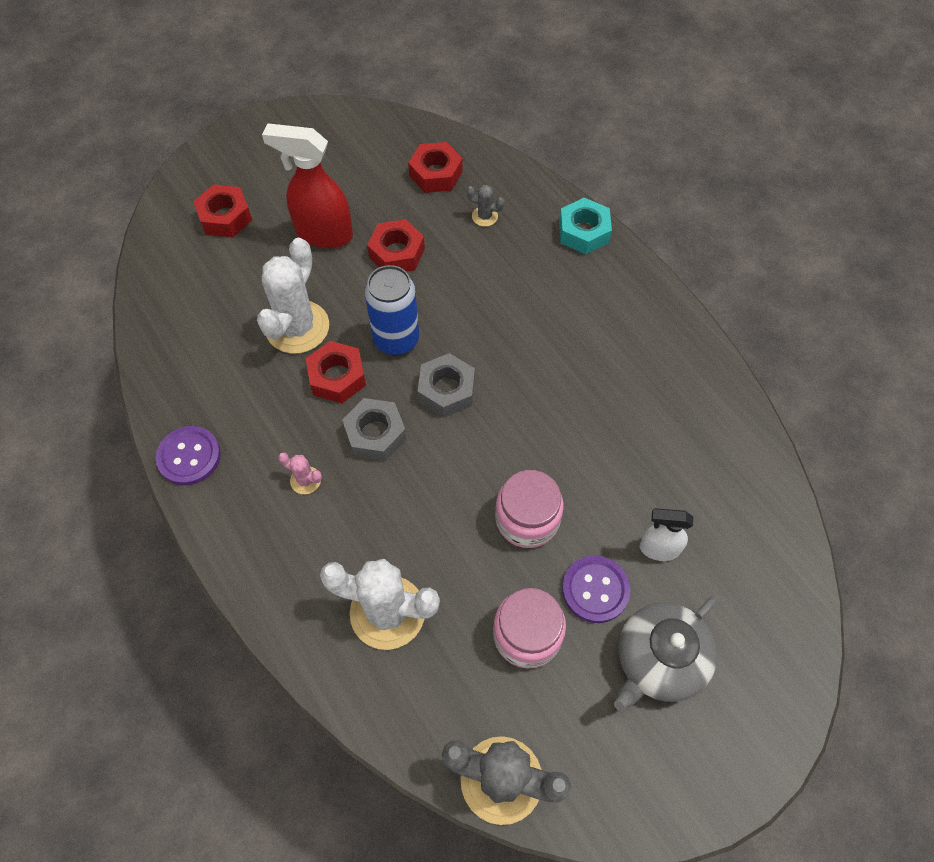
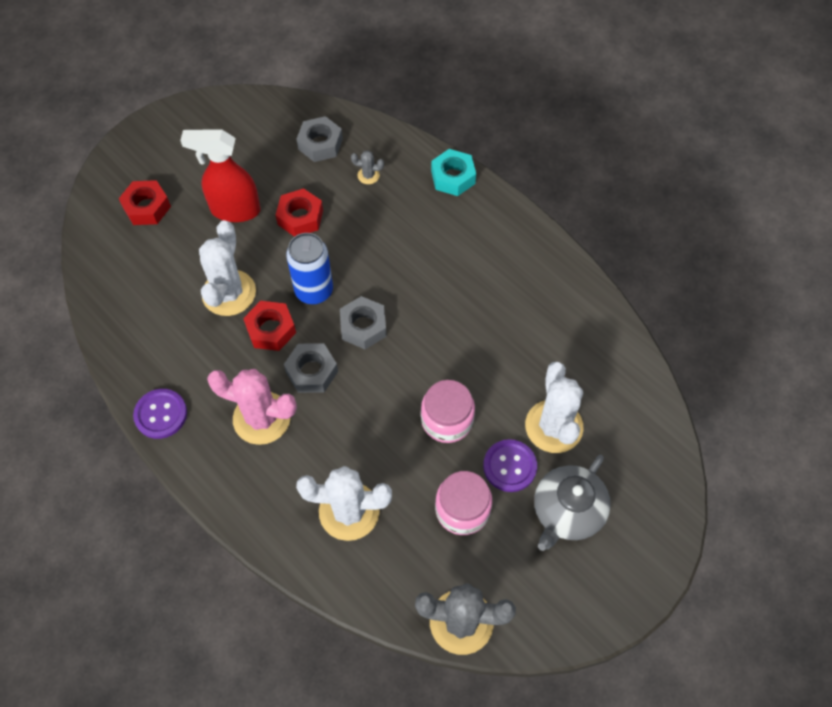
camera: 10 degrees left, 0 degrees up
(305, 480) = (262, 418): pink cactus -> pink cactus, size x2.27
(436, 174) = (320, 144): red nut -> grey nut
(658, 549) = (554, 426): white spray bottle -> white cactus

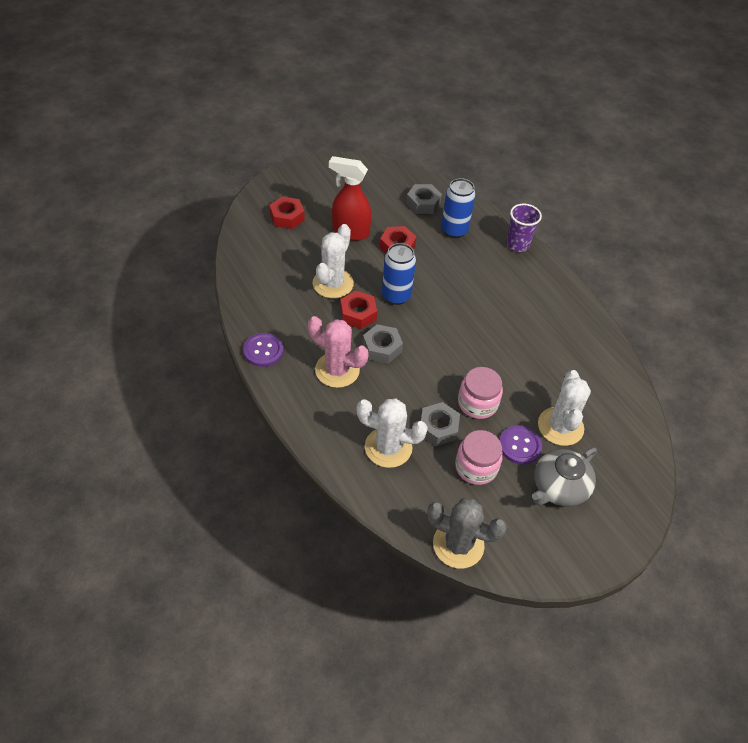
camera: 10 degrees right, 10 degrees down
(363, 327) = (427, 327): grey nut -> grey nut (438, 428)
(368, 175) = (454, 230): grey cactus -> blue can
(453, 177) = (517, 244): turquoise nut -> purple cup

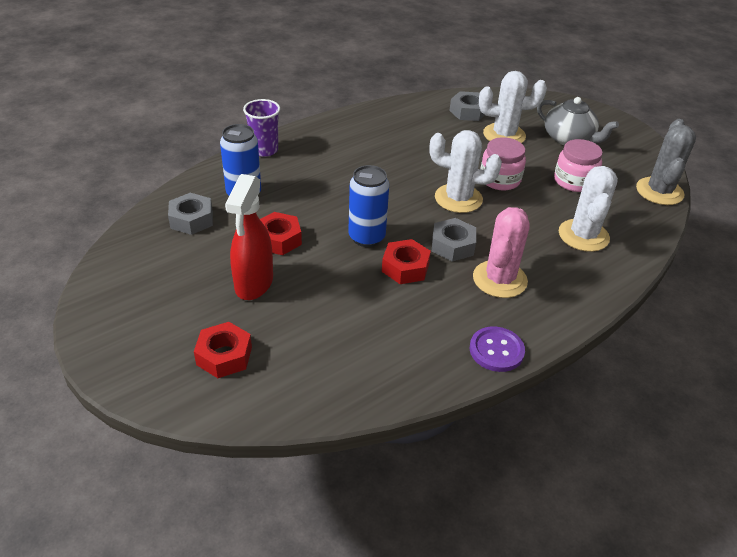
camera: 95 degrees left, 10 degrees down
(333, 283) = (358, 294): white cactus -> white cactus (458, 198)
(438, 428) = (542, 203): grey nut -> grey nut (468, 111)
(520, 446) = (537, 157): purple button -> none

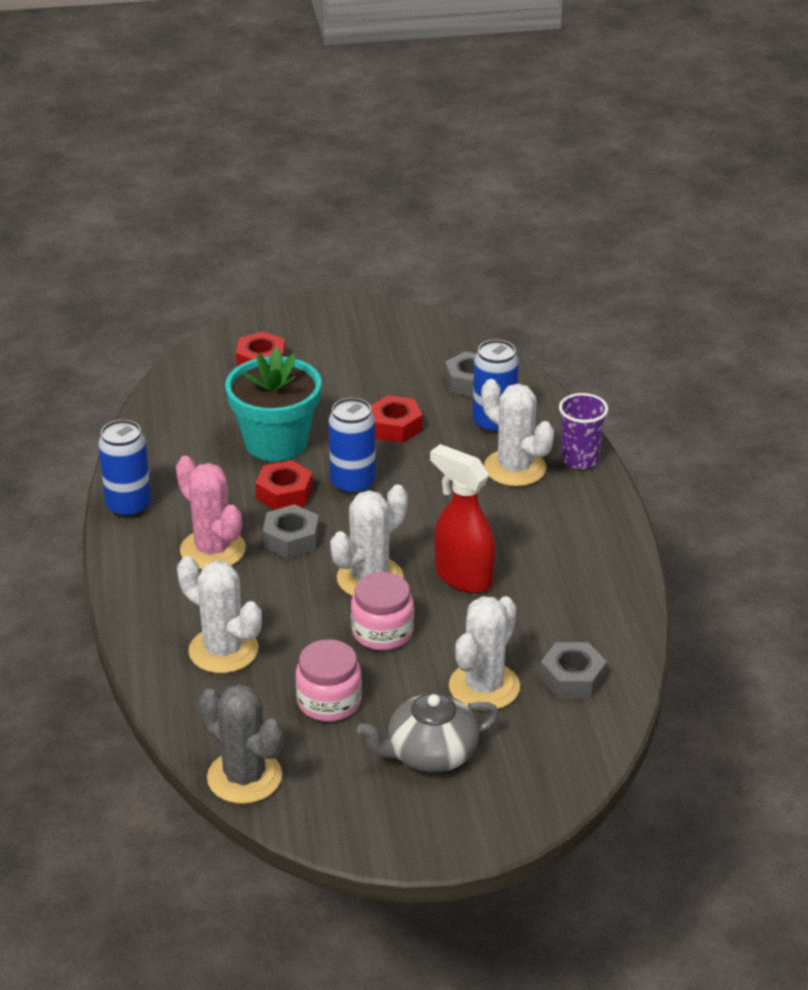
camera: 120 degrees right, 5 degrees down
(254, 284) = (338, 396): red spray bottle -> red spray bottle (463, 577)
(293, 172) = (515, 468): none -> white cactus
(345, 296) = (276, 442): none -> turquoise flower pot
(496, 350) = (129, 507): purple button -> blue can

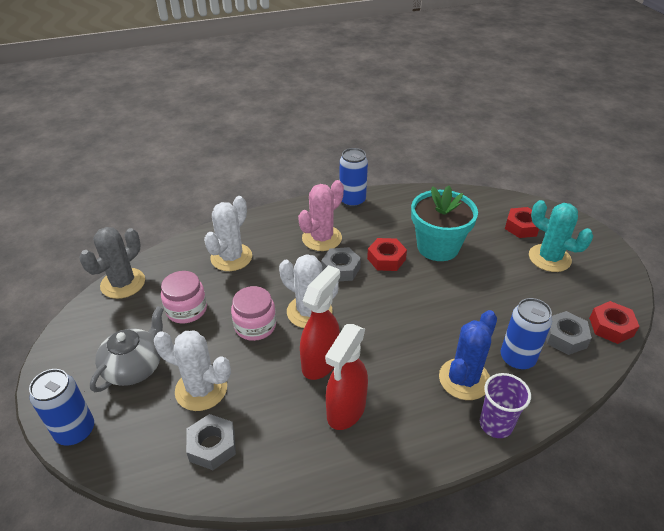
camera: 80 degrees right, 5 degrees up
(333, 356) = (549, 258): none -> turquoise cactus
(353, 484) = (408, 289): blue can -> blue can (75, 431)
(395, 426) = (483, 301): red nut -> red nut (611, 327)
(430, 754) = (134, 367): grey teapot -> grey teapot turned 60 degrees clockwise
(515, 468) = (464, 379): white cactus -> blue cactus
(541, 565) = (346, 411): none -> red spray bottle

